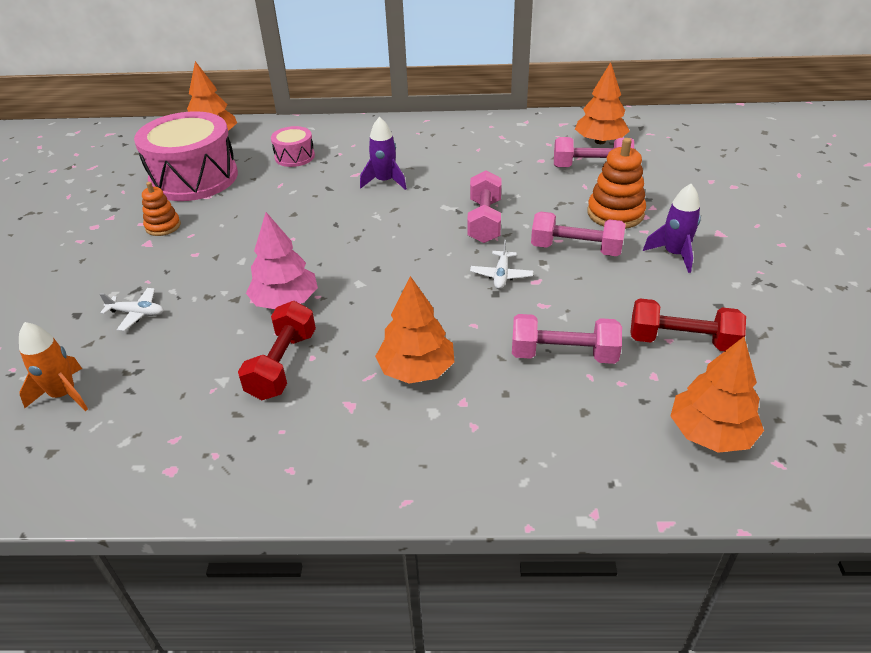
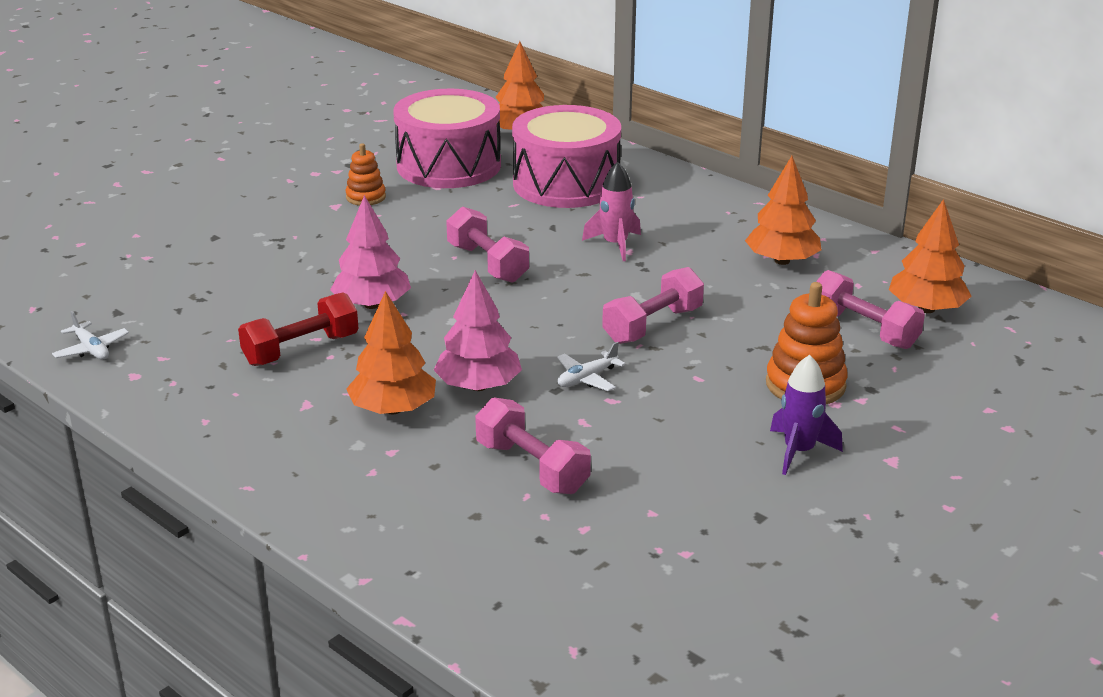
camera: 40 degrees right, 10 degrees down
(64, 394) = (136, 289): orange rocket -> none
(137, 313) = (254, 257): white plane -> white plane (91, 349)
(294, 156) = (566, 184): pink drum -> pink drum, size x2.09
(385, 181) = (615, 245): purple rocket -> pink rocket
(446, 319) = (478, 386): none -> pink tree
(575, 249) = (700, 394): pink dumbbell -> pink dumbbell (487, 263)
(682, 341) = (661, 520): red dumbbell -> none
(710, 433) = (554, 595): orange tree -> orange tree (782, 261)

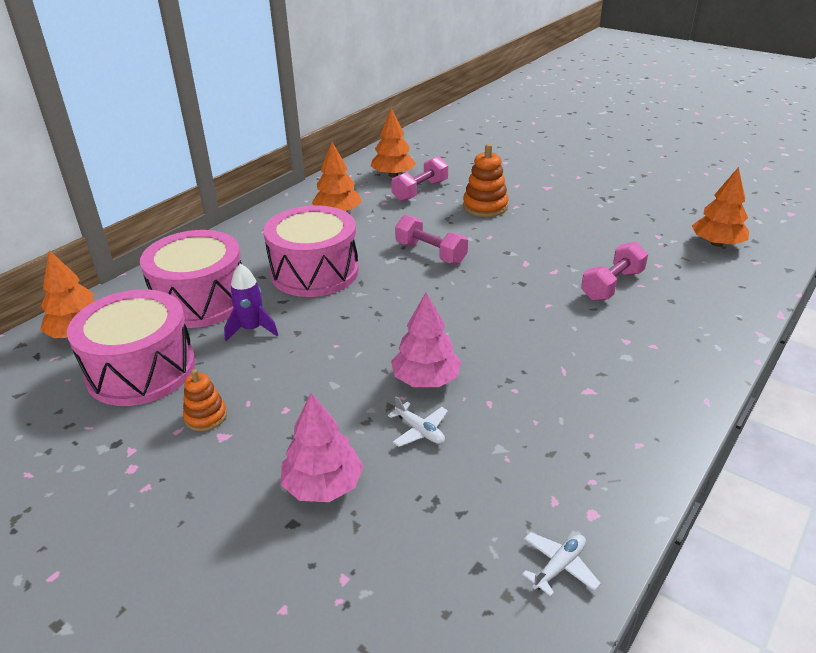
camera: 95 degrees left, 5 degrees up
(301, 350) = (510, 408): red dumbbell -> none
(393, 409) = (575, 347): orange tree -> orange tree (717, 244)
(478, 386) = (530, 313): pink tree -> pink tree (323, 485)
(487, 263) = (347, 327): pink dumbbell -> none
(587, 378) = (504, 273): white plane -> white plane (420, 430)
(615, 245) = (314, 272): pink rocket -> pink drum
(799, 451) = (551, 208): purple rocket -> purple rocket (252, 329)

